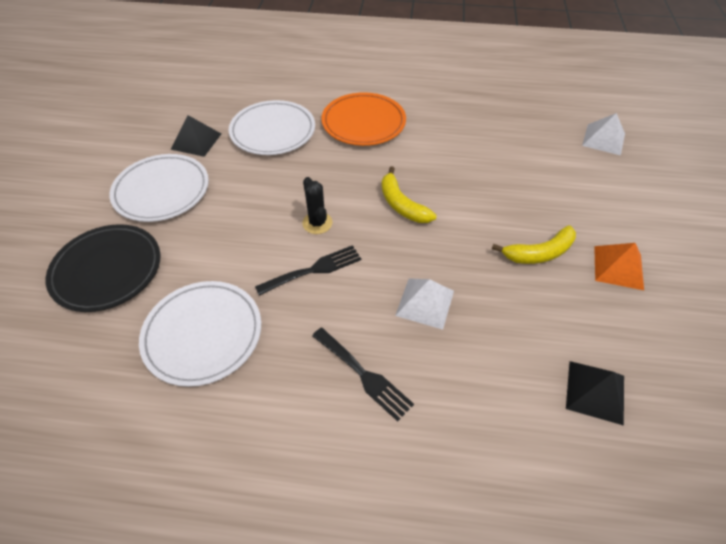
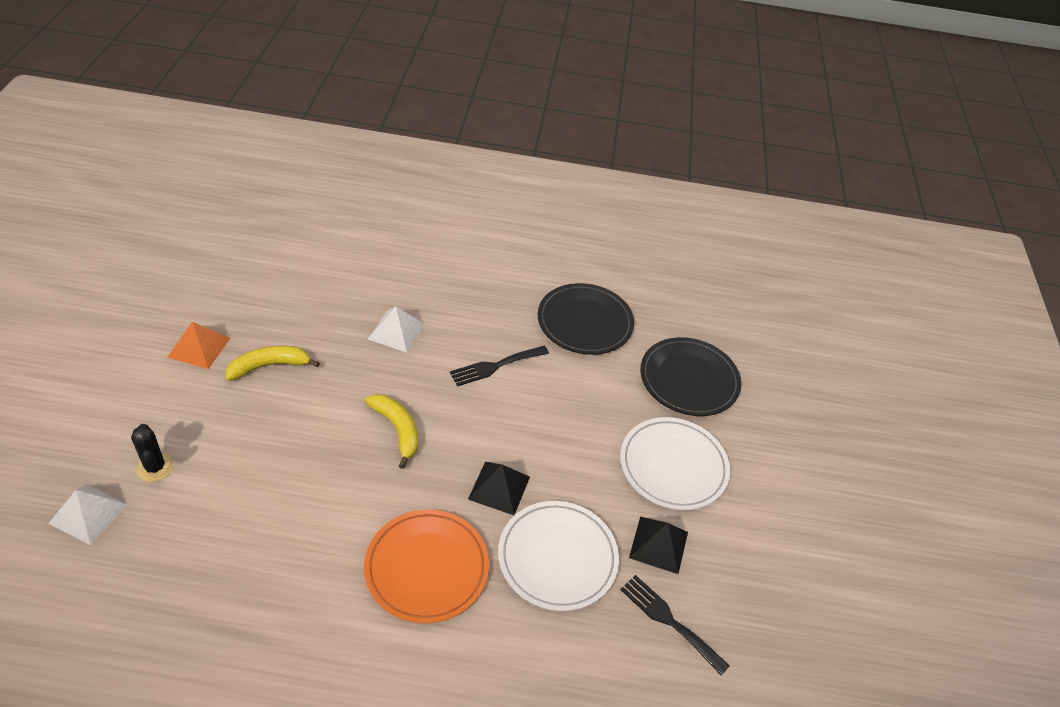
camera: 175 degrees right, 5 degrees down
(203, 334) = (584, 322): white plate -> black plate
(317, 223) = (493, 414): black cactus -> black cactus (155, 467)
(364, 375) = (455, 287): black fork -> black fork (669, 620)
(595, 391) = (284, 264): black pyramid -> black pyramid (499, 488)

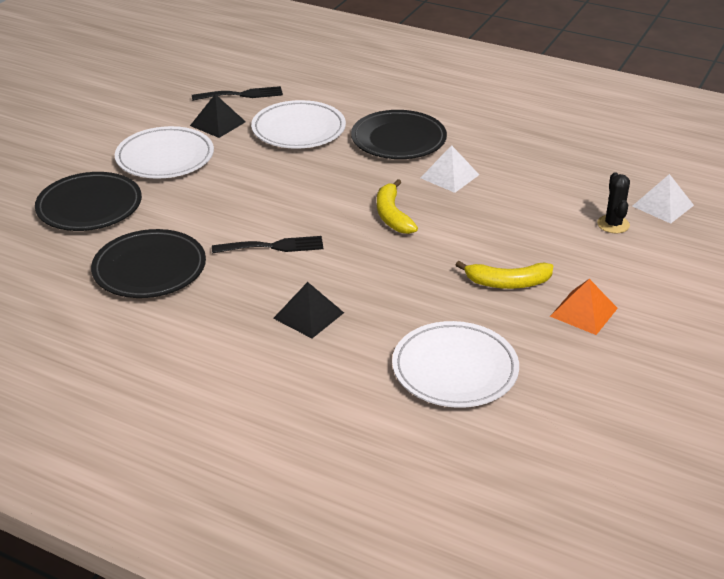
camera: 155 degrees left, 10 degrees down
(306, 277) = (455, 369): none -> white plate
(396, 331) = (363, 293): white pyramid -> white pyramid (449, 176)
(427, 568) = (398, 139): orange plate -> black plate
(499, 488) = (320, 168): black pyramid -> black pyramid (308, 315)
(669, 620) = (242, 95): black fork -> black fork turned 75 degrees counterclockwise

